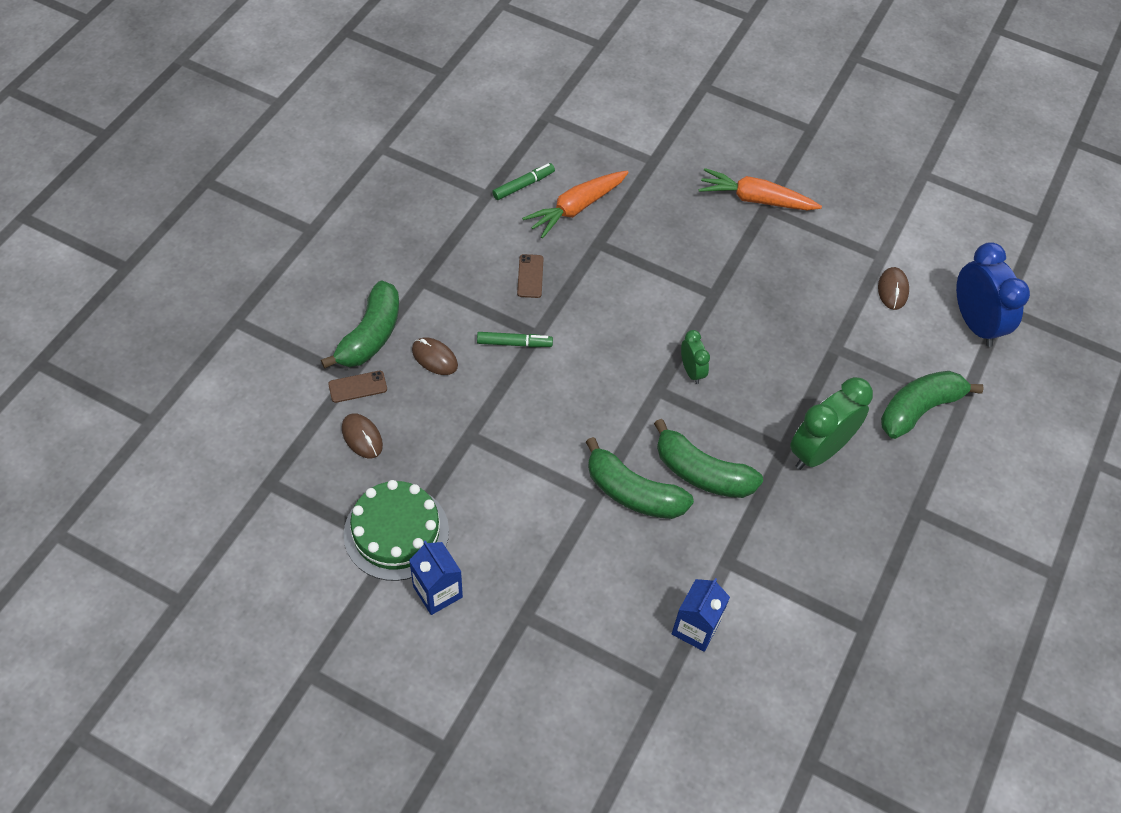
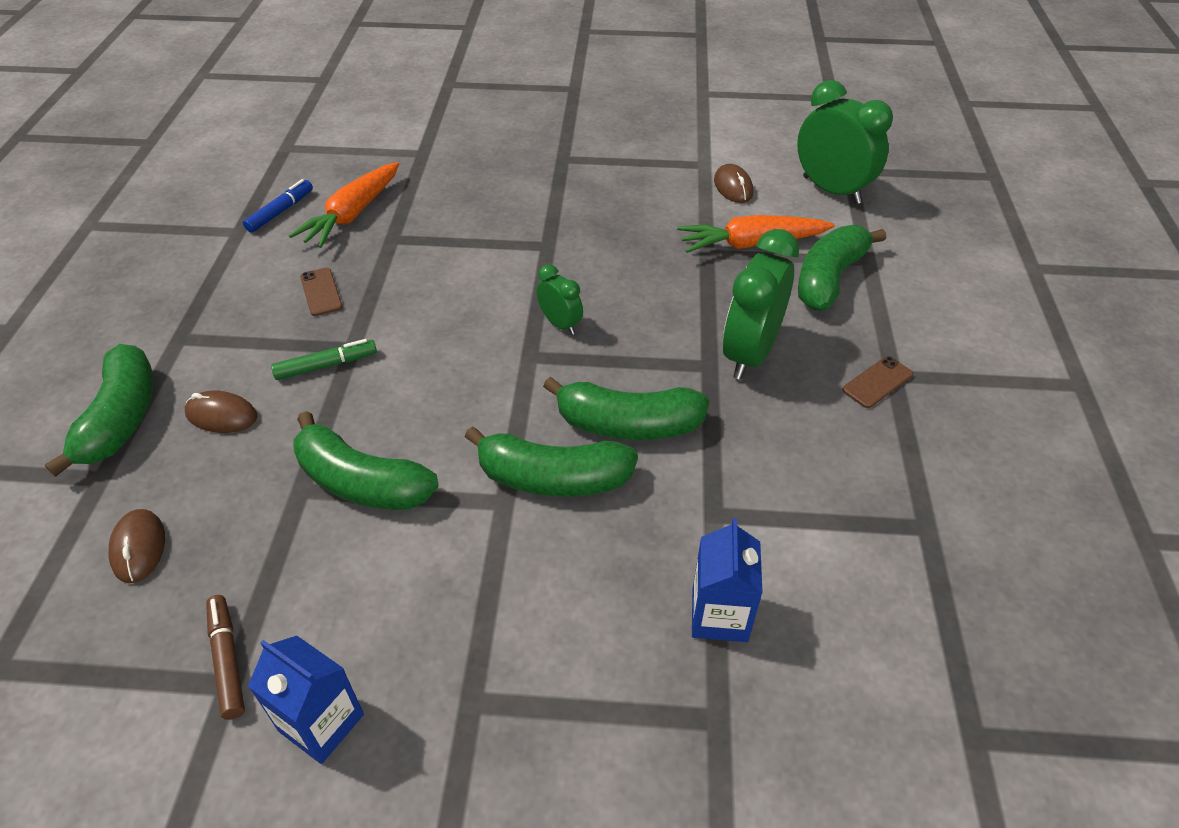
camera: 20 degrees left, 10 degrees down
(358, 387) = (116, 486): brown phone -> brown phone (877, 382)
(362, 437) = (138, 548): brown mouse -> brown mouse turned 45 degrees clockwise
(396, 532) = (228, 660): green cake -> brown marker
(509, 445) = (361, 482): none -> green banana
(523, 185) = (281, 211): green marker -> blue marker
(756, 199) = (549, 154): orange carrot -> orange carrot (751, 244)
(975, 323) = (831, 190): blue clock -> green clock

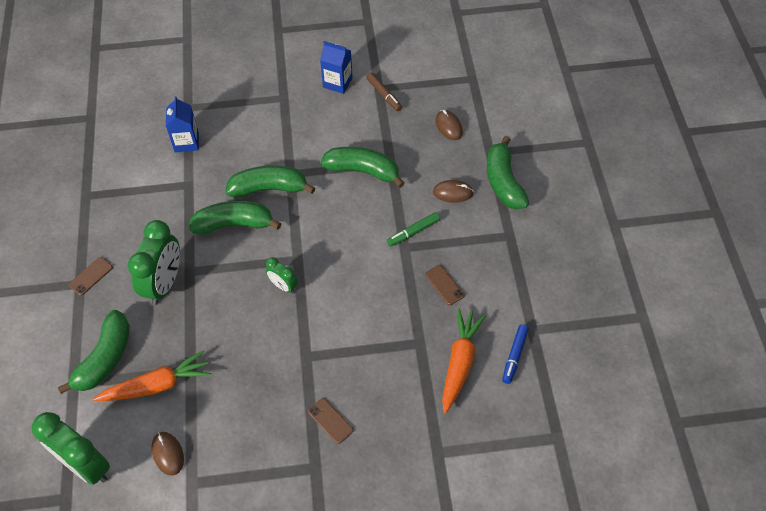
camera: 170 degrees right, 10 degrees up
(534, 188) = (330, 421): none -> brown phone

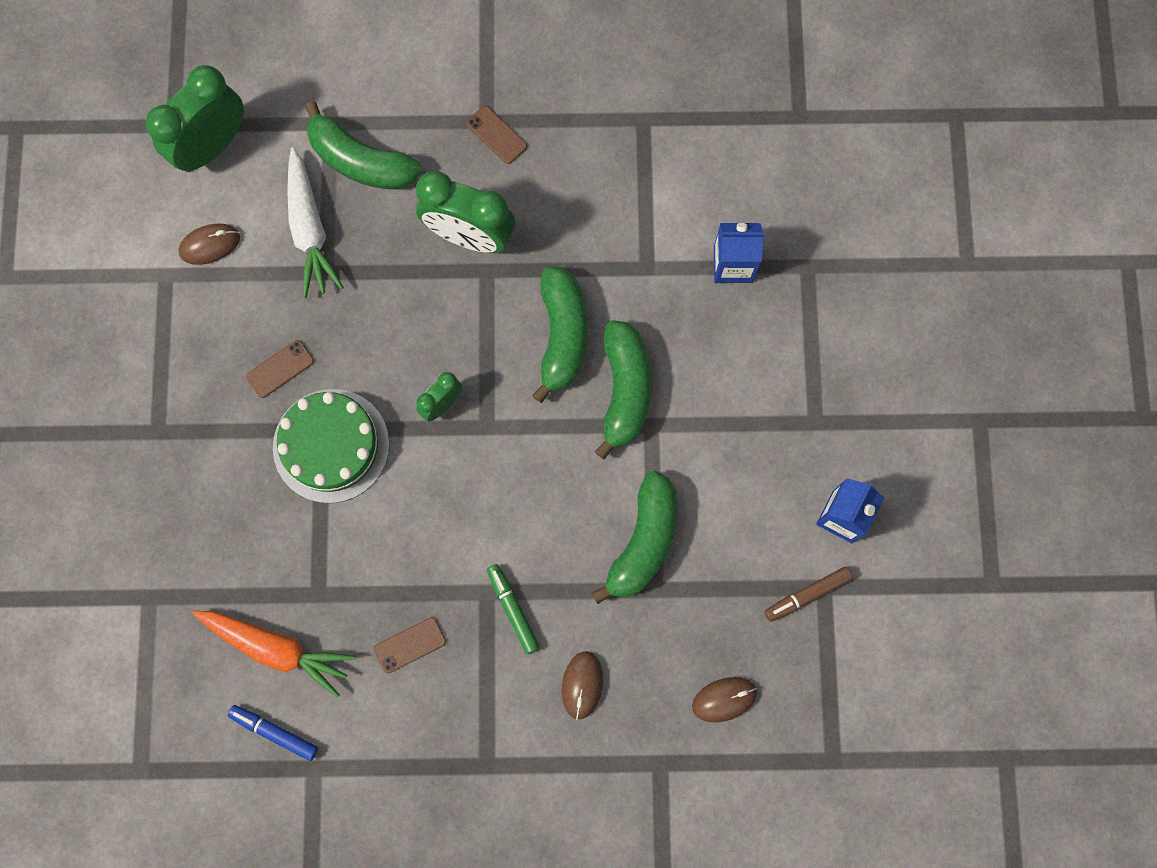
camera: 95 degrees right, 20 degrees up
(157, 385) = (310, 229): orange carrot -> white carrot
(317, 349) = (331, 445): none -> green cake
(330, 421) = (219, 456): brown phone -> brown phone (280, 369)
(503, 182) = (594, 775): green banana -> none

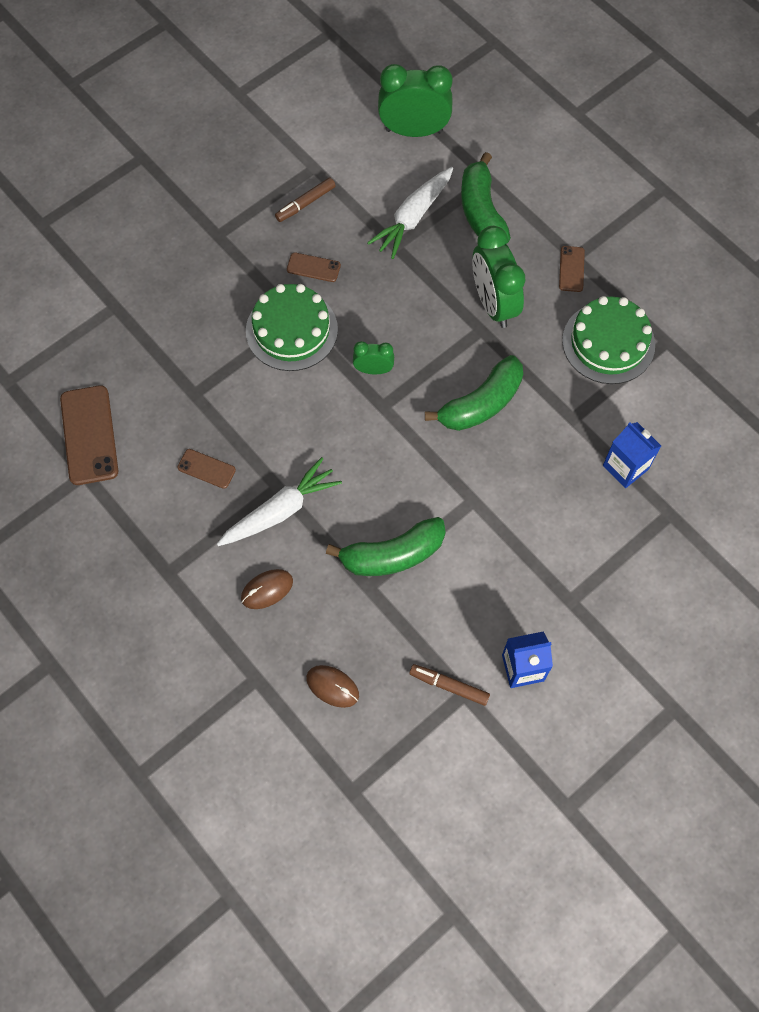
camera: 50 degrees right, 10 degrees down
(200, 317) = (305, 203): none -> brown marker
(210, 245) = (353, 175): brown mouse -> none
(274, 732) = (89, 435): blue marker -> brown phone
(277, 648) = (141, 397): orange carrot -> none
(513, 609) = (280, 511): green marker -> white carrot
(600, 170) = (608, 343): none -> green cake
(624, 390) = (480, 467): green banana -> none

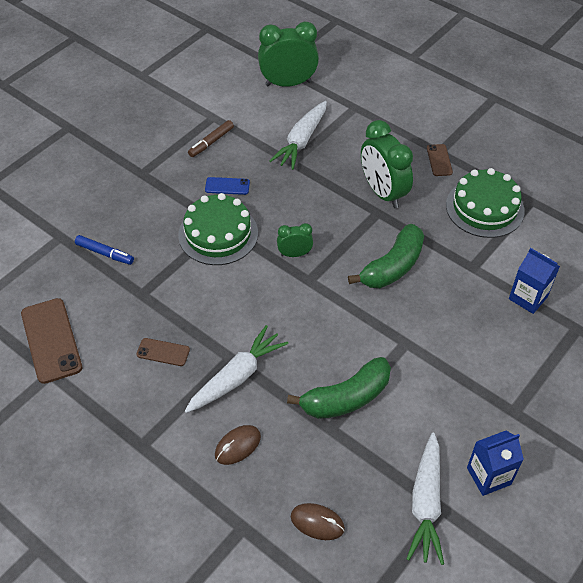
camera: 10 degrees left, 15 degrees down
(161, 336) = (105, 253): none -> blue marker
(313, 267) = (227, 186): brown phone -> blue phone
(449, 686) = (426, 503): brown marker -> white carrot
(481, 211) = (356, 130): green banana -> none

